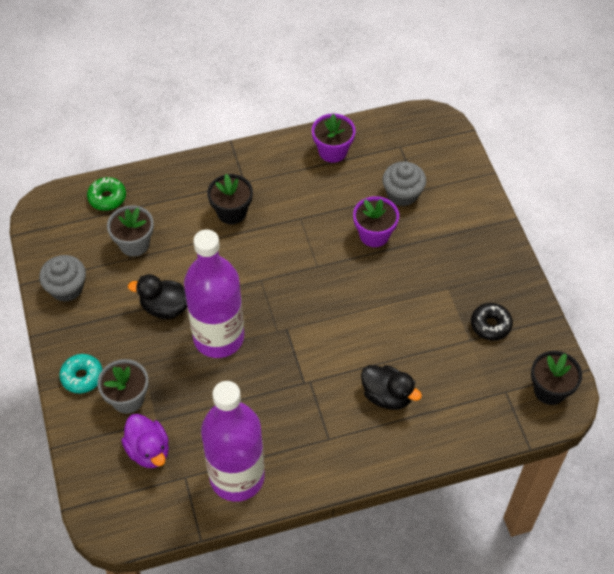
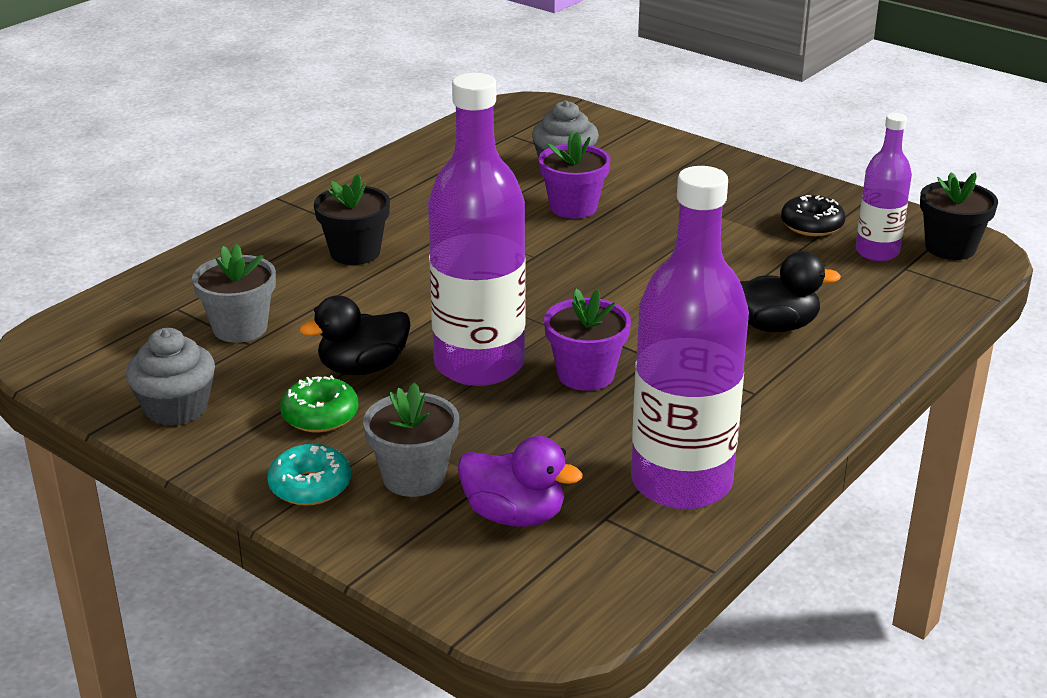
camera: 35 degrees left, 25 degrees down
(107, 198) = (144, 302): green donut -> green donut (320, 415)
(332, 151) = (430, 163): purple flower pot -> purple flower pot (586, 374)
(503, 369) = (877, 252): none -> purple bottle

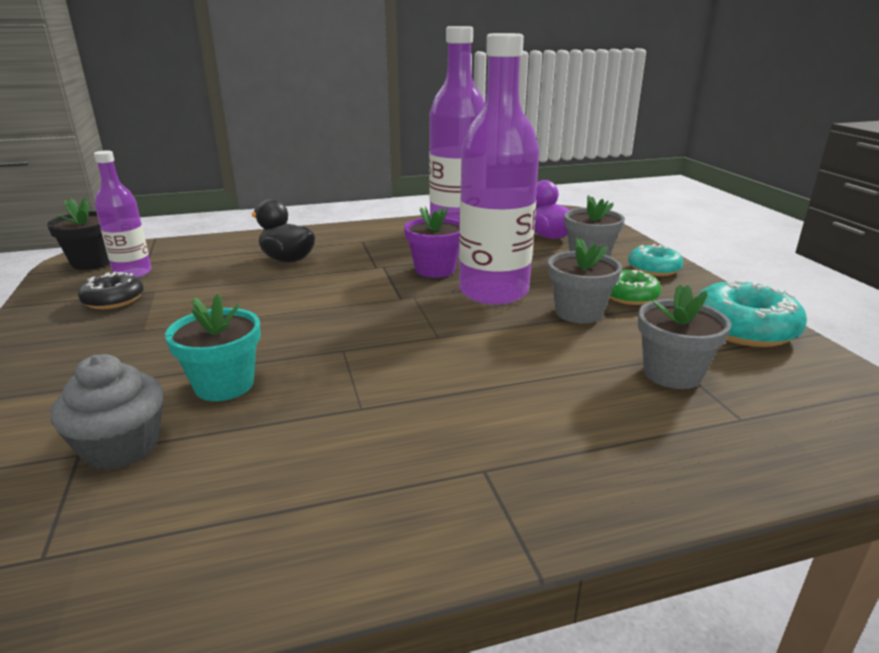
camera: 145 degrees left, 5 degrees down
(176, 408) = (743, 329): grey cupcake -> turquoise donut
(355, 252) = (502, 416): black flower pot -> none
(363, 368) = (578, 313): black duck -> grey flower pot
(573, 207) = (224, 385): purple flower pot -> turquoise flower pot

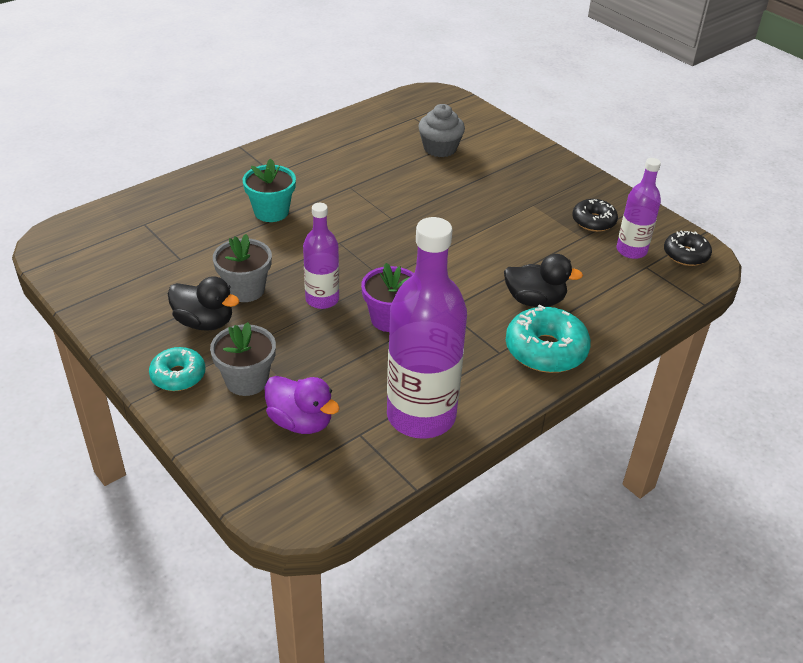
camera: 155 degrees right, 15 degrees up
(93, 262) = (685, 255): black flower pot -> black donut
(224, 385) = (433, 182): turquoise flower pot -> turquoise flower pot (271, 212)
(493, 292) = (322, 299): purple bottle -> purple bottle, size x0.55
(629, 296) = (204, 322): green donut -> black duck
(672, 373) = (178, 246): grey flower pot -> none
(743, 329) = (116, 301): turquoise donut -> turquoise donut (546, 350)

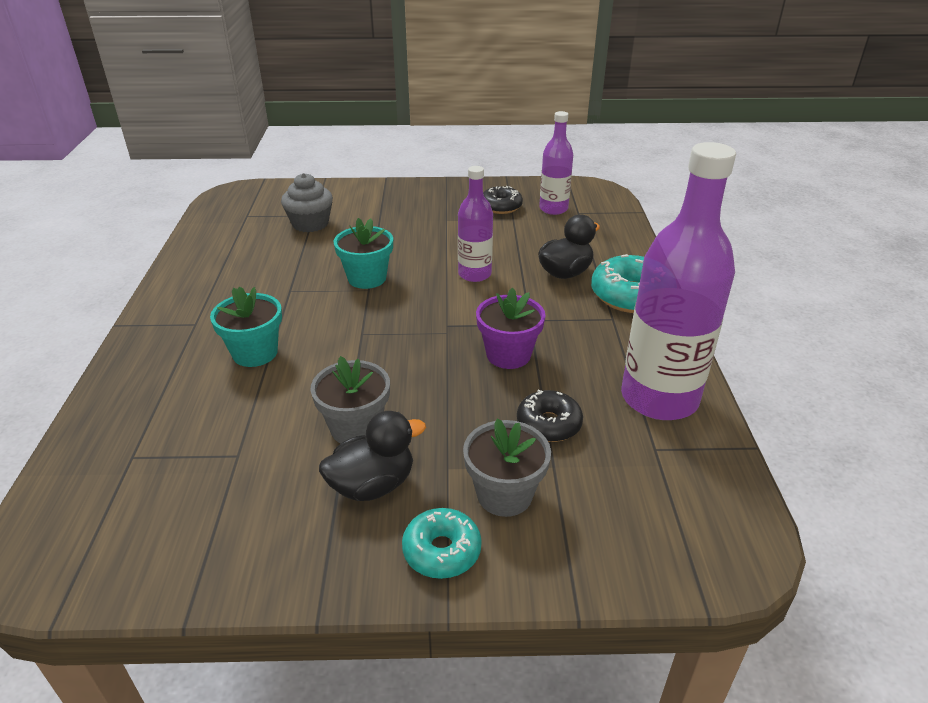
camera: 50 degrees left, 5 degrees down
(300, 422) = (605, 482): purple duck -> none
(322, 299) = (434, 382): purple bottle -> purple bottle (474, 274)
(404, 210) = (367, 278): none -> turquoise flower pot
(685, 255) = (582, 193): black donut -> black donut (548, 424)

